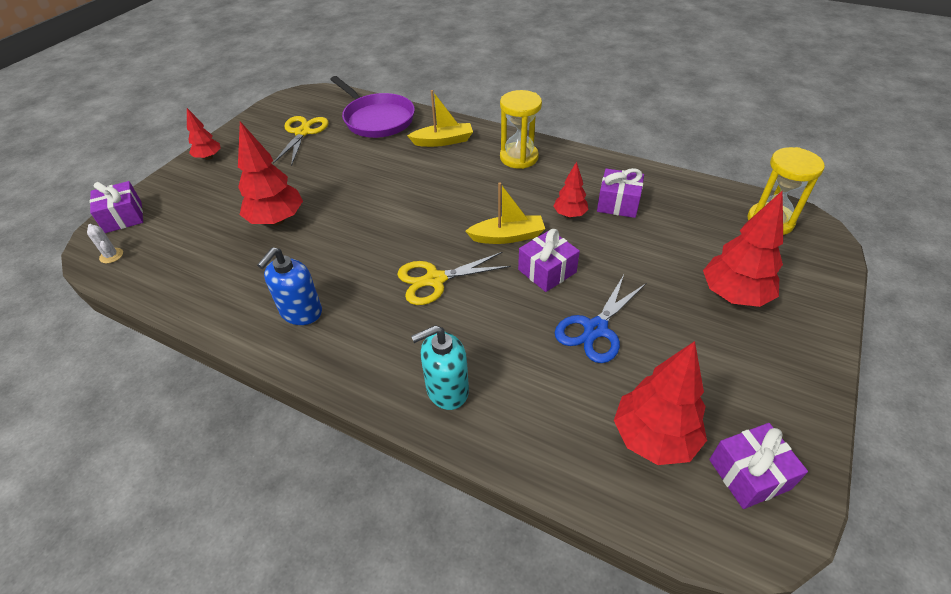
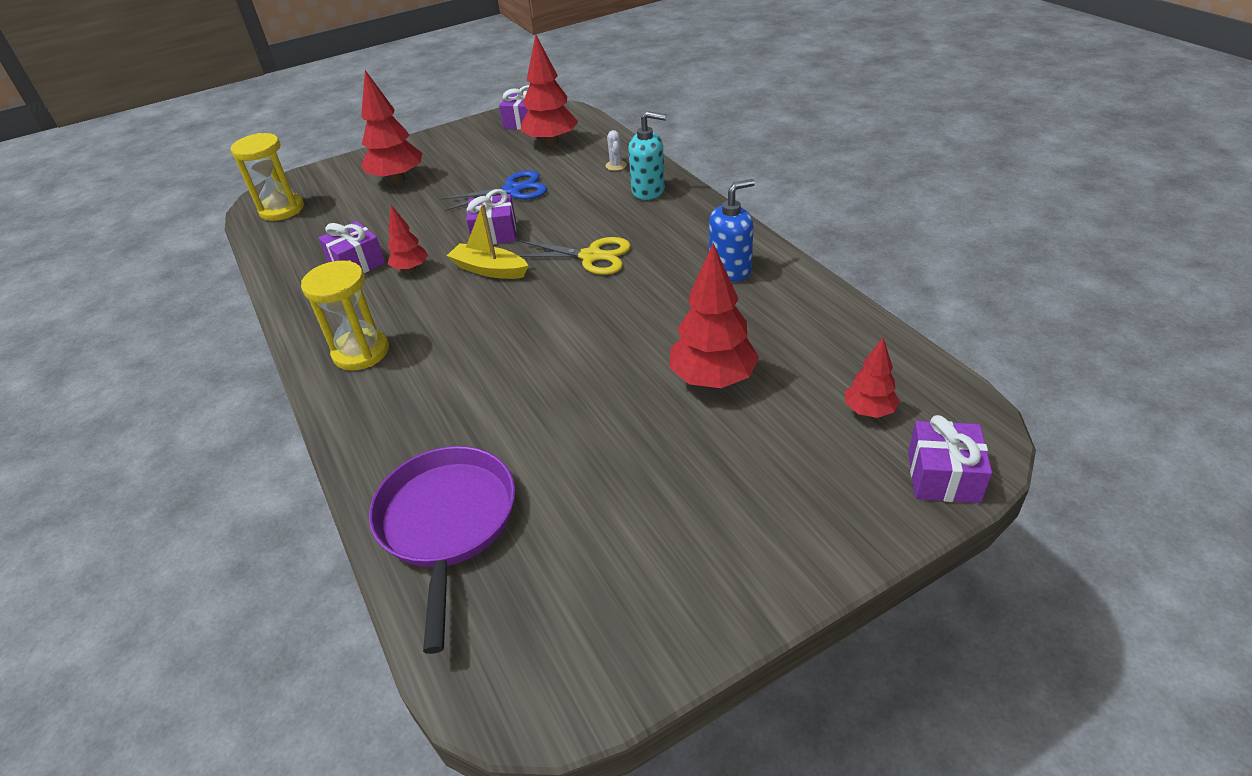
camera: 145 degrees left, 5 degrees down
(111, 256) = (950, 410): white cactus -> white cactus (616, 165)
(209, 157) = (783, 564): red tree -> red tree (868, 411)
(303, 132) = (588, 552): yellow scissors -> none
(443, 141) = (408, 421): yellow boat -> none

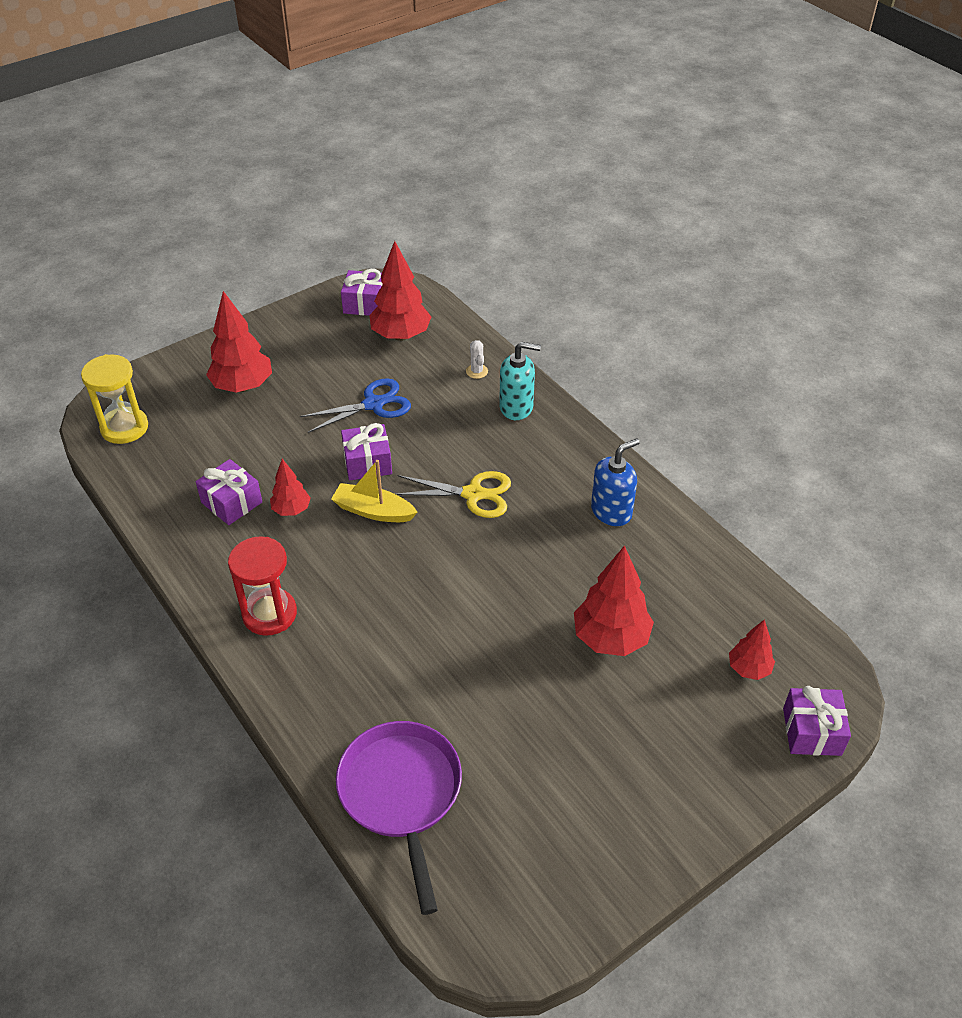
camera: 10 degrees left, 5 degrees up
(361, 352) = (269, 614): yellow hourglass -> red hourglass

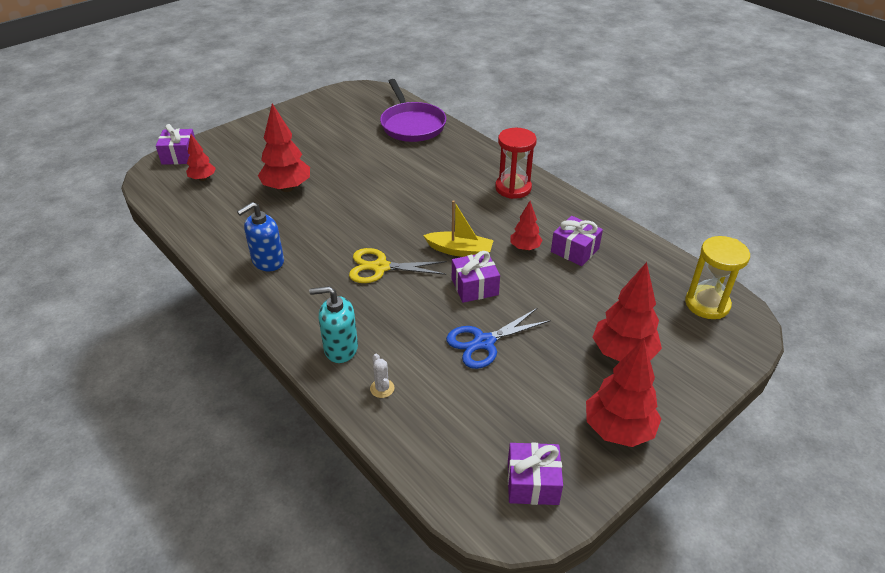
camera: 175 degrees right, 5 degrees down
(401, 335) = (475, 433): red tree -> red tree (618, 429)

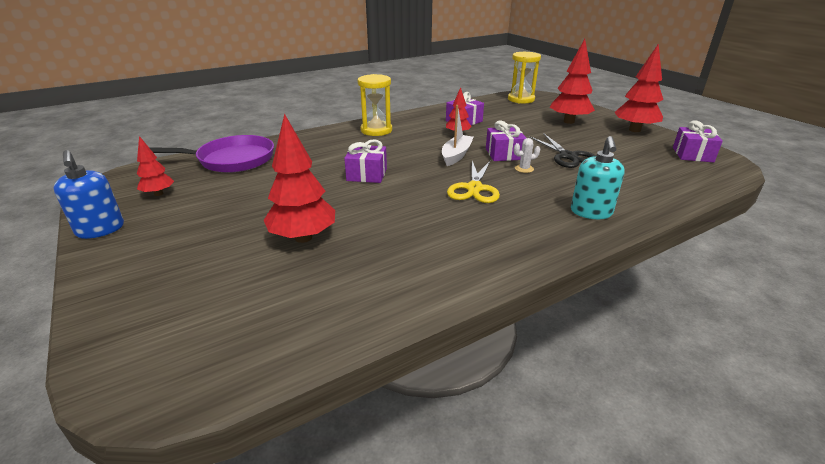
camera: 80 degrees left, 10 degrees down
(179, 156) = (115, 351): purple gift -> purple gift (367, 174)
(203, 179) = (222, 316): red tree -> red tree (159, 194)
(267, 261) = (454, 252): blue soap dispenser -> blue soap dispenser (100, 230)
(382, 388) = (633, 196): white cactus -> white cactus (524, 169)
(460, 251) = (456, 155): yellow boat -> white boat
(484, 342) = (568, 156): blue scissors -> black scissors
(513, 188) = (376, 130): red hourglass -> yellow hourglass

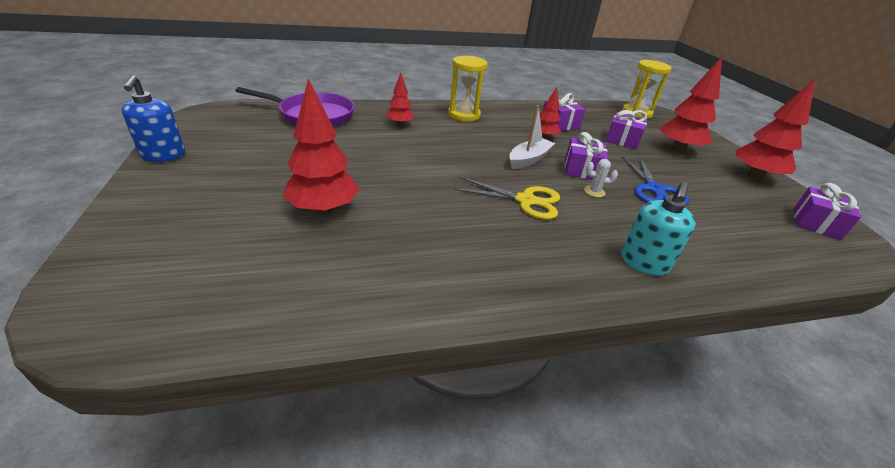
camera: 15 degrees right, 5 degrees up
(159, 194) = (231, 133): red tree -> red tree (400, 124)
(367, 174) = (425, 159): purple gift -> purple gift (622, 140)
(474, 188) = (526, 201): yellow scissors -> yellow scissors turned 105 degrees counterclockwise
(568, 156) = (654, 189): black scissors -> blue scissors

